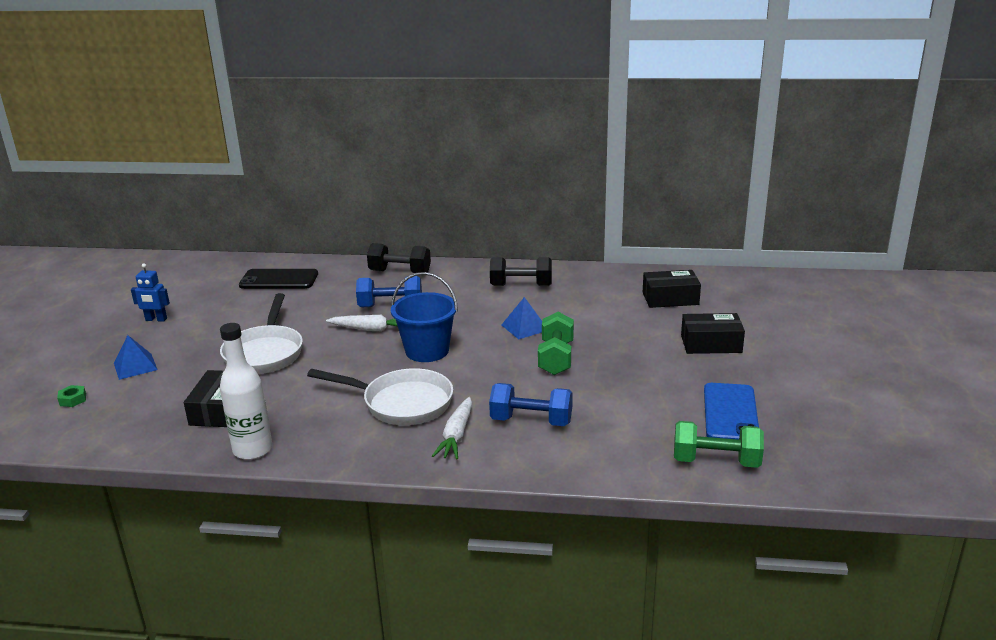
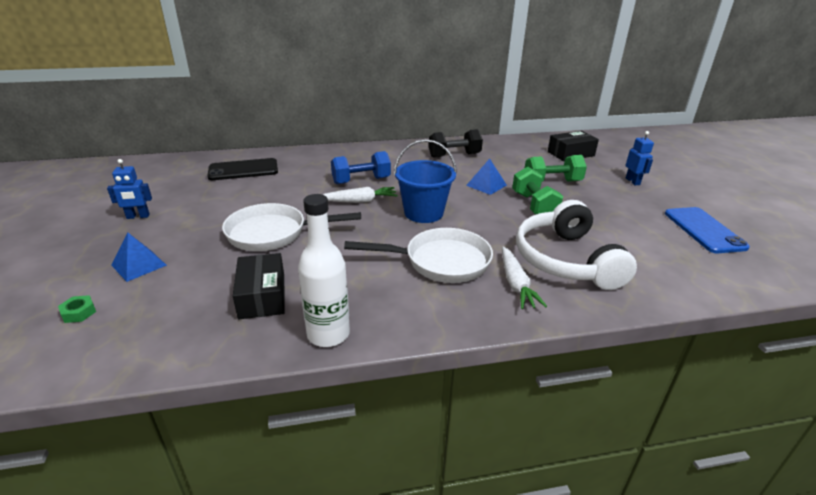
camera: 20 degrees left, 5 degrees up
(265, 353) = (273, 233): white pan -> white pan turned 105 degrees clockwise
(400, 272) = (348, 154): black dumbbell -> none
(531, 421) = (566, 260): blue dumbbell -> white headphones
(711, 344) = (632, 181): black box -> blue robot
(716, 461) = (739, 271): green dumbbell -> green dumbbell (552, 182)

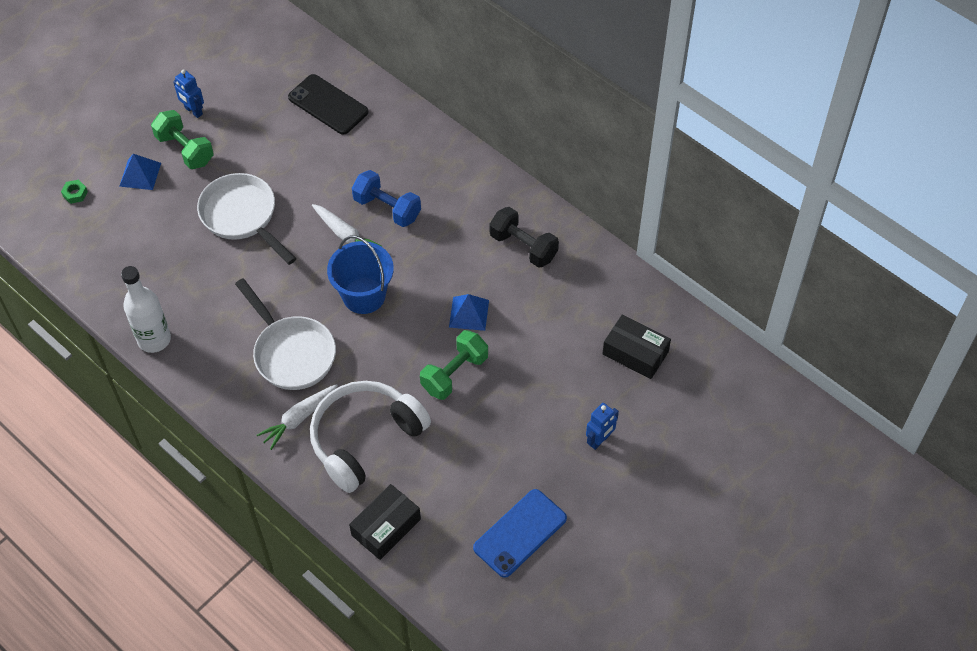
camera: 55 degrees right, 25 degrees up
(262, 296) = (163, 274): black box -> black box (386, 527)
(552, 182) = (529, 366): green dumbbell -> green dumbbell (185, 149)

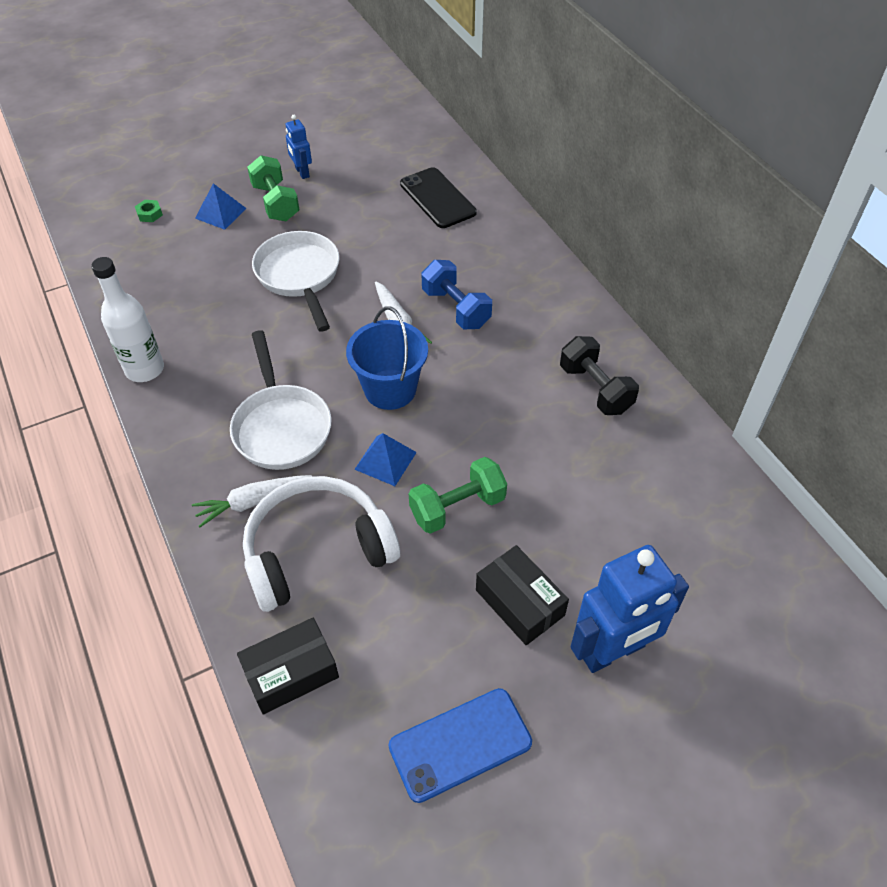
camera: 20 degrees right, 5 degrees down
(469, 313) = (502, 443): blue pyramid -> blue pyramid (385, 460)
(599, 440) = (613, 651): blue robot -> blue robot, size x1.99
(635, 353) = (696, 552): black box -> black box (520, 602)

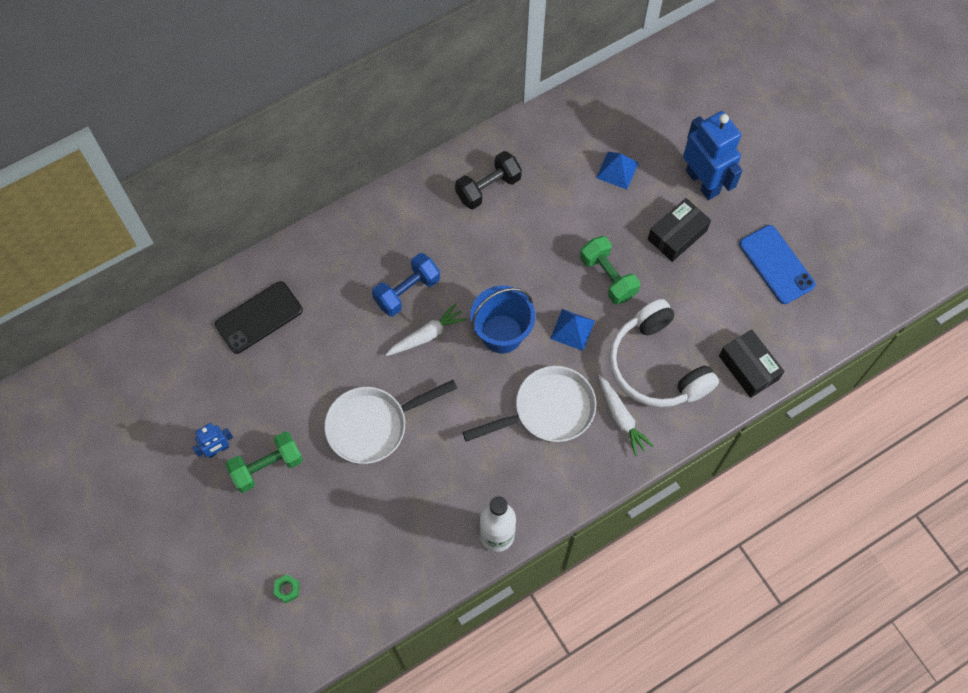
camera: 95 degrees left, 15 degrees up
(220, 213) = (284, 517): blue pyramid -> blue pyramid (617, 170)

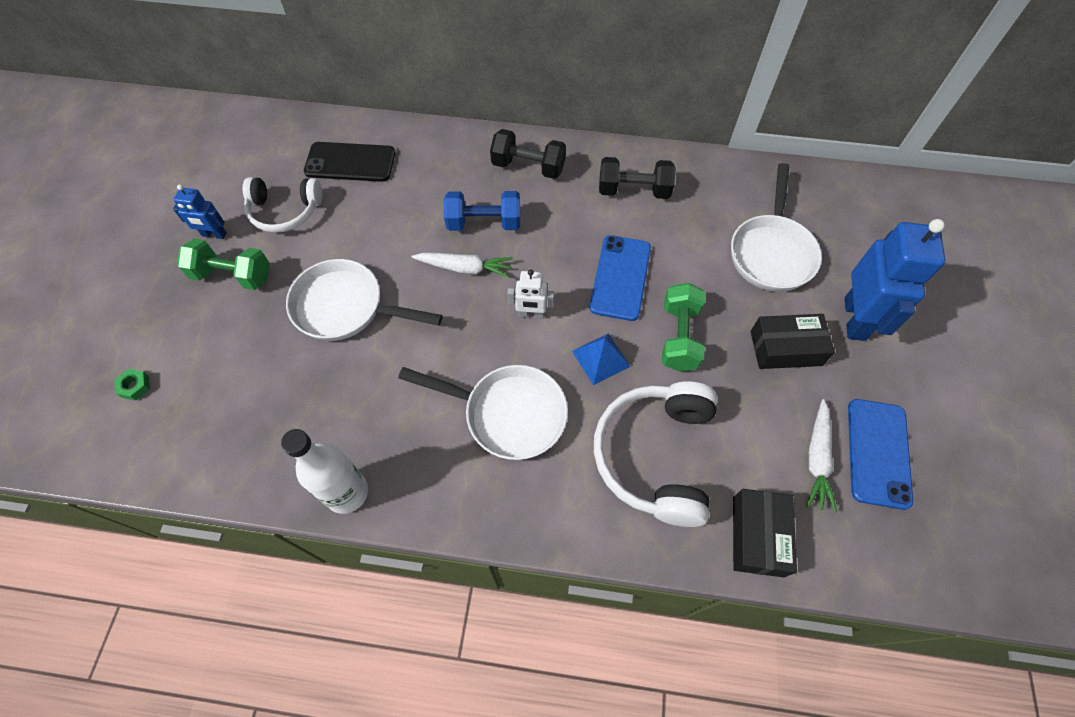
camera: 40 degrees right, 5 degrees down
(251, 392) = (285, 211): none -> white headphones
(396, 223) = (528, 167): none -> black dumbbell
(502, 334) = (531, 314): blue bucket -> white robot
(536, 263) = (620, 277): none -> blue phone
(617, 170) = (771, 252): blue pyramid -> white pan
(621, 418) = (573, 478): white carrot -> white carrot (817, 458)

